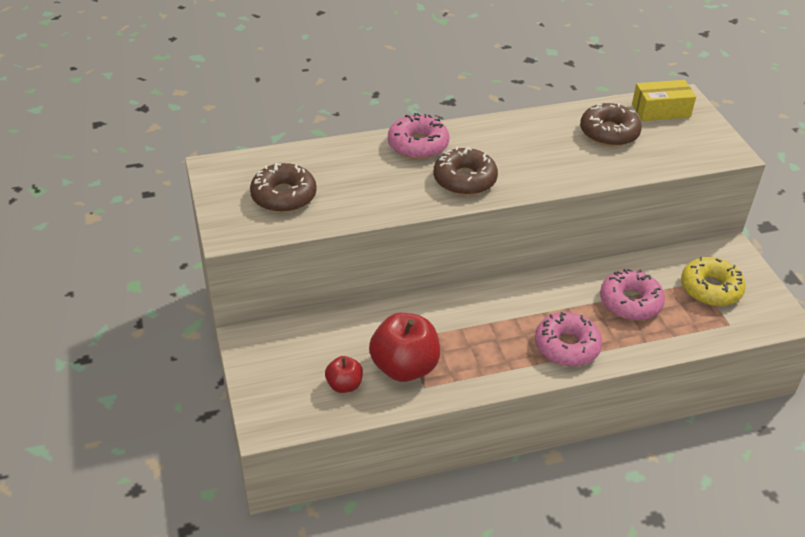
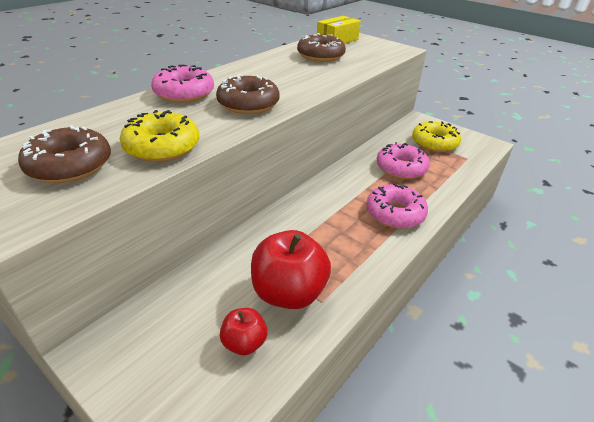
camera: 35 degrees left, 5 degrees down
(357, 203) = (162, 147): none -> yellow donut

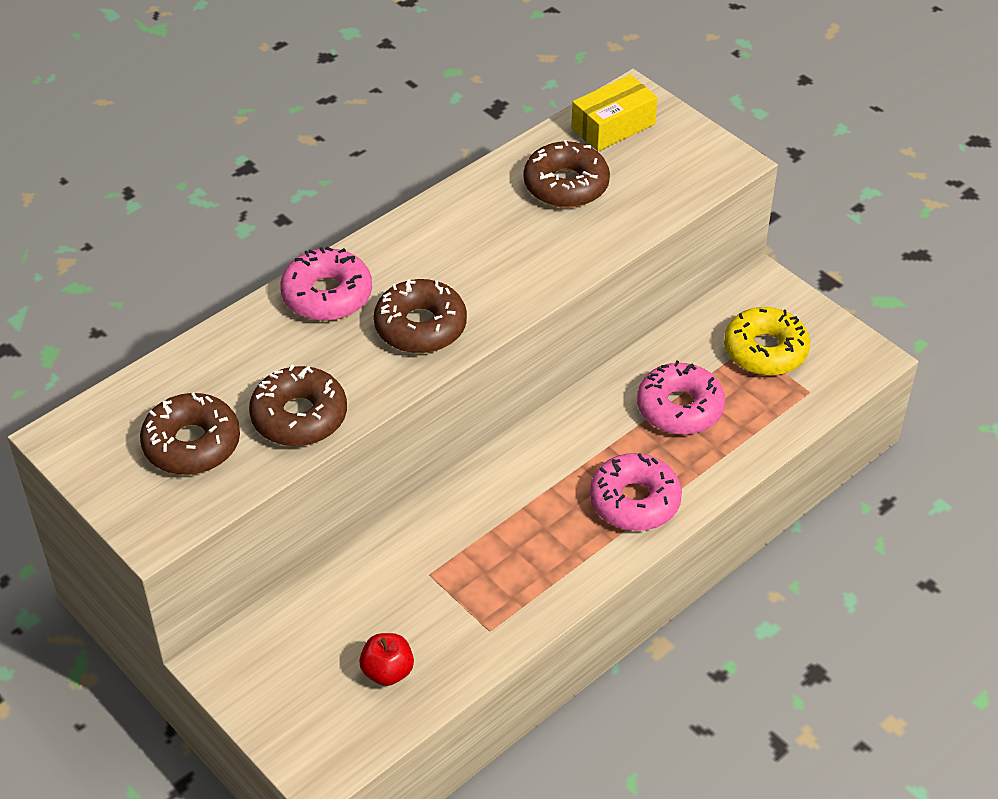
camera: 10 degrees right, 10 degrees up
(162, 147) = (299, 416): yellow donut -> brown donut
(288, 292) = (450, 614): red apple -> none

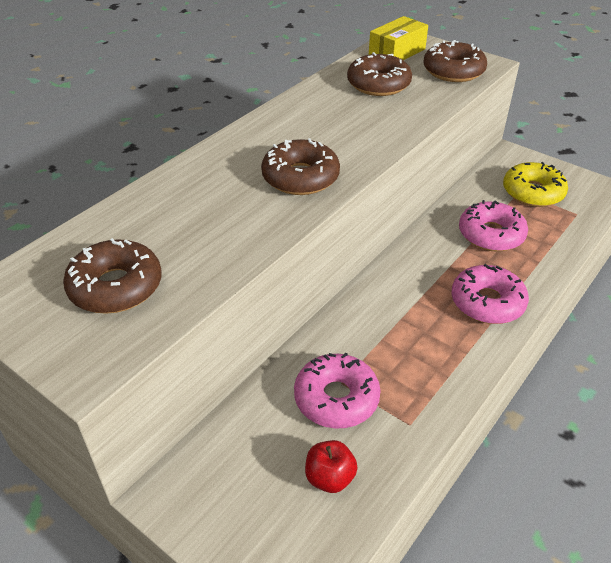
camera: 10 degrees left, 5 degrees down
(299, 416) = (213, 253): brown donut -> brown donut (453, 71)
(327, 295) = (217, 165): pink donut -> pink donut (336, 398)

